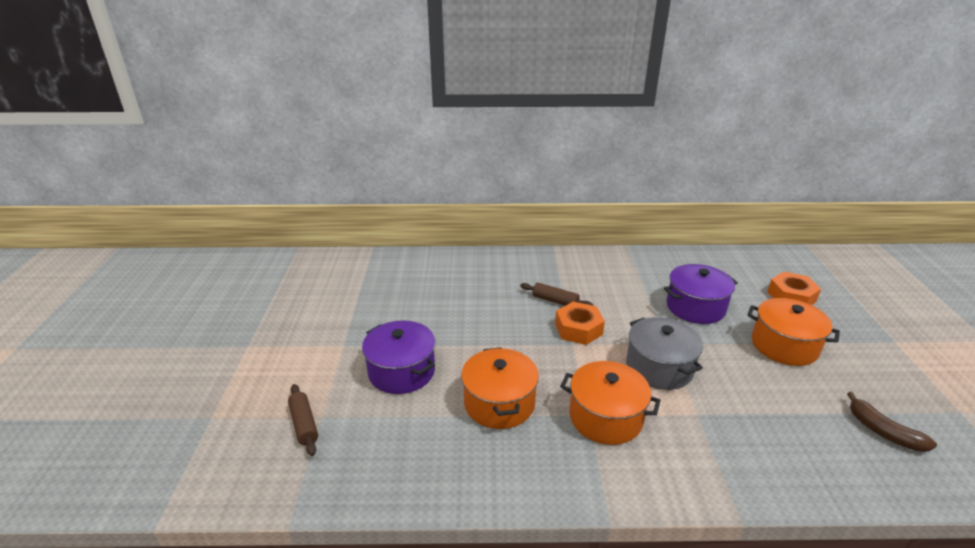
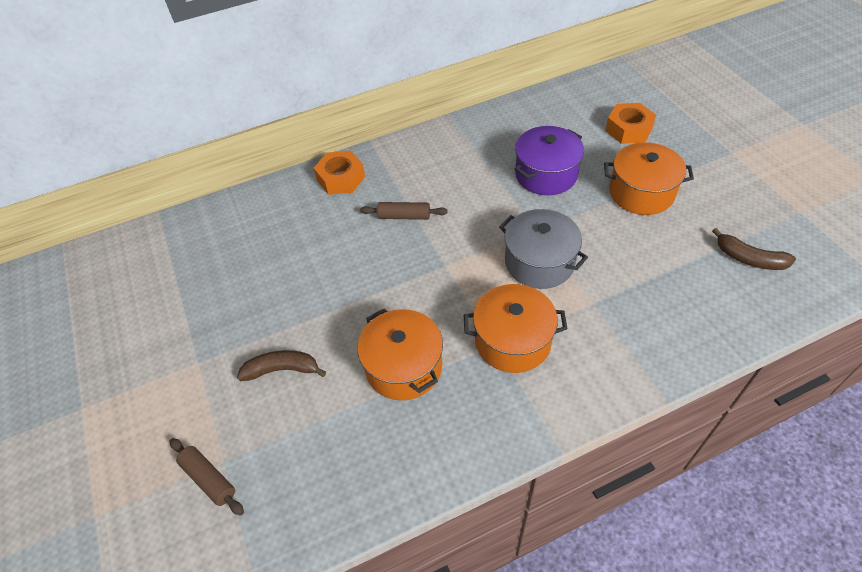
camera: 20 degrees left, 20 degrees up
(401, 371) = (282, 370): purple pot -> brown banana
(578, 329) = (443, 244): orange nut -> orange nut (341, 178)

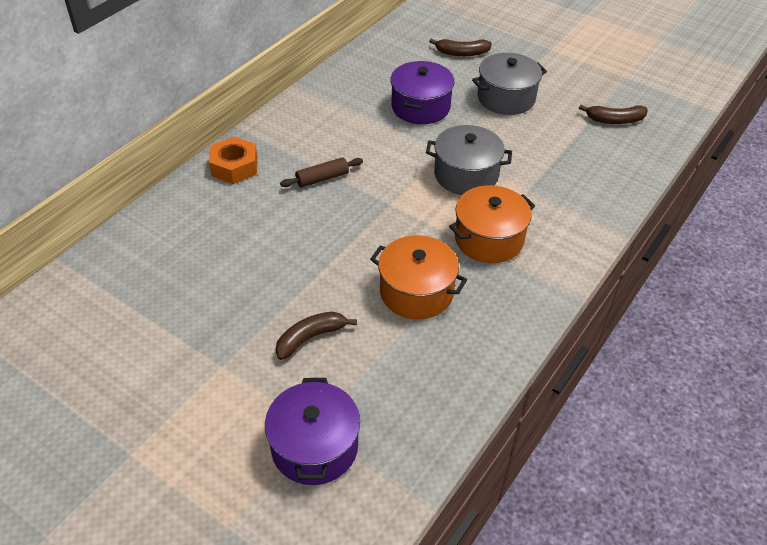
camera: 35 degrees left, 5 degrees down
(209, 479) = (314, 447): brown rolling pin -> purple pot
(628, 129) = (461, 53): orange nut -> brown banana
(641, 193) = (506, 98): orange pot -> grey pot

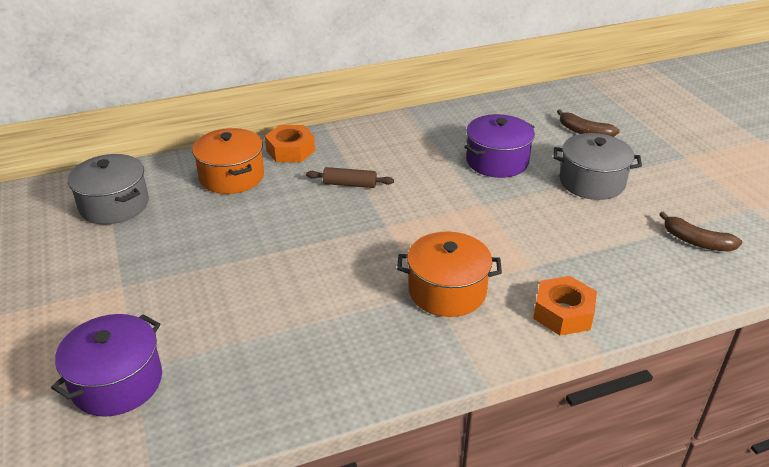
camera: 35 degrees right, 10 degrees down
(310, 338) = (207, 298): brown banana -> none
(416, 292) = (332, 304): orange pot -> orange pot (232, 176)
(466, 175) = (482, 230): grey pot -> grey pot (114, 205)
(580, 218) = (563, 313): none -> orange nut

